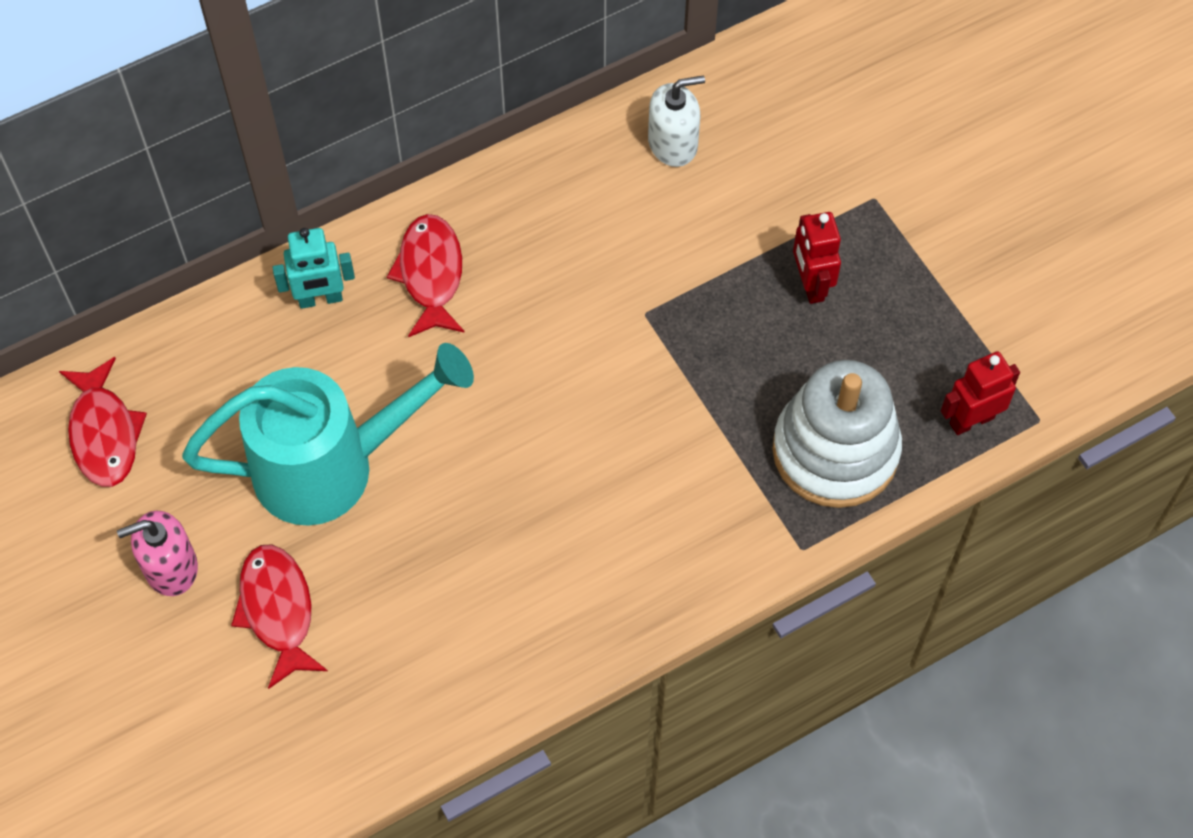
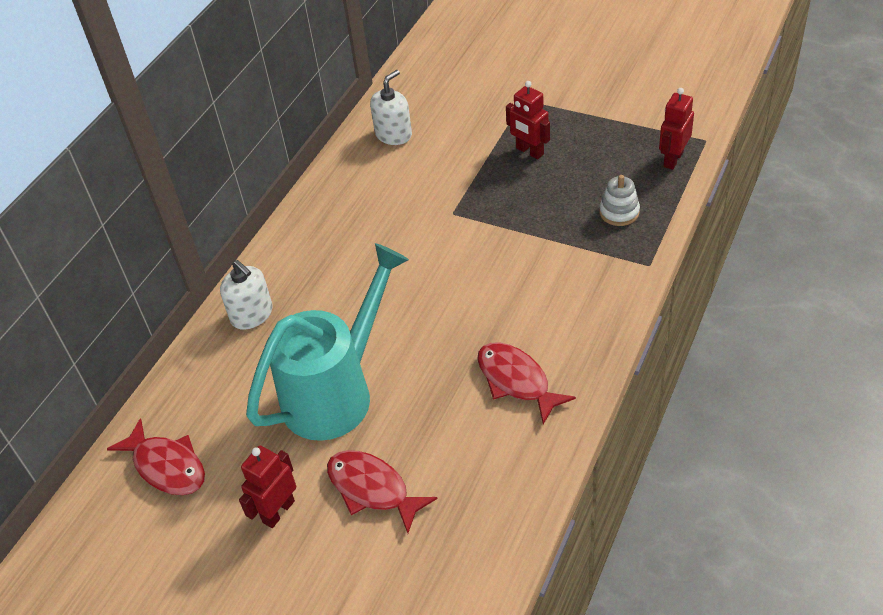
camera: 30 degrees left, 15 degrees down
(171, 567) = (278, 511): pink soap dispenser -> red robot
(320, 299) = (252, 314): turquoise robot -> white soap dispenser
(431, 274) = (310, 265): red fish -> red fish (516, 381)
(835, 451) = (619, 212): white stacking toy -> white stacking toy, size x0.46

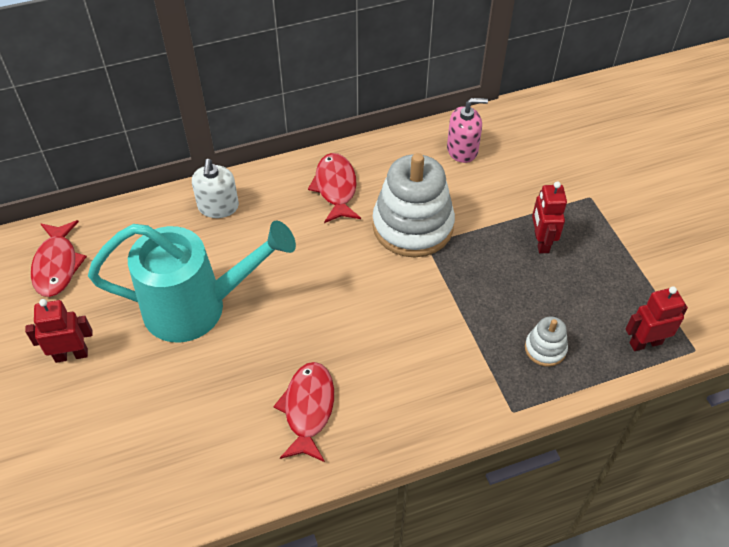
camera: 40 degrees right, 5 degrees up
(372, 489) = (134, 395): red fish -> red fish (336, 188)
(393, 134) = (462, 150): white soap dispenser -> pink soap dispenser
(426, 209) = (412, 226): none -> white stacking toy

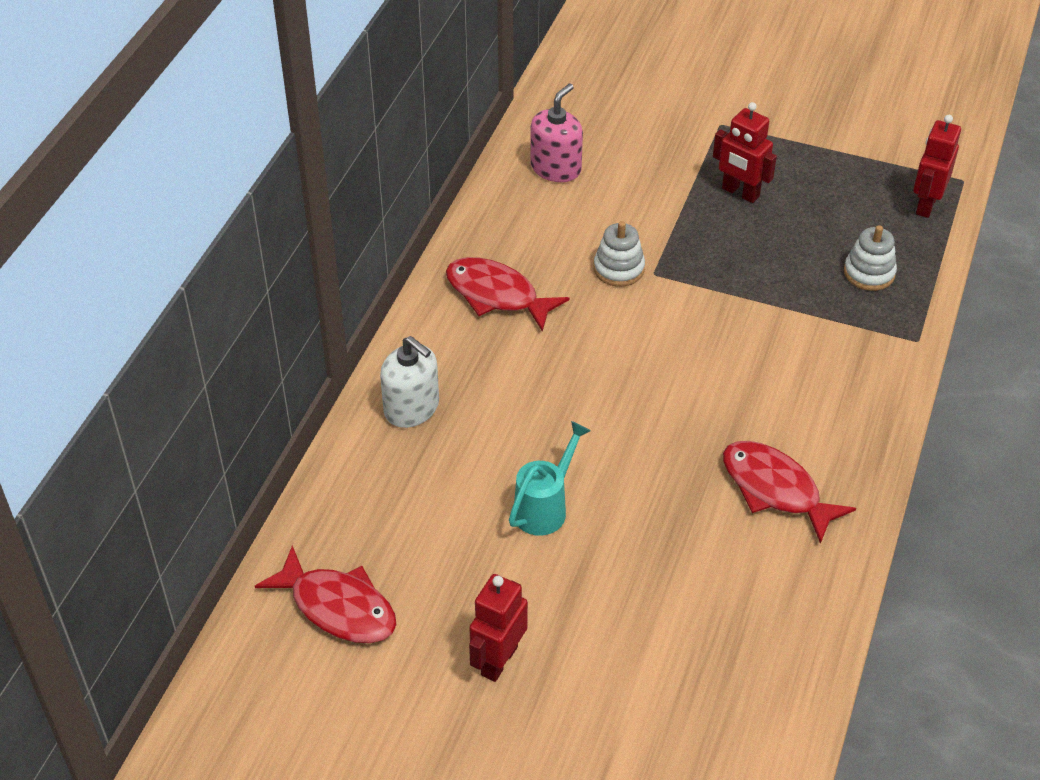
camera: 50 degrees left, 5 degrees down
(196, 307) = (544, 508): turquoise watering can -> turquoise watering can, size x0.45
(412, 226) = (619, 269): white stacking toy -> white stacking toy, size x0.46

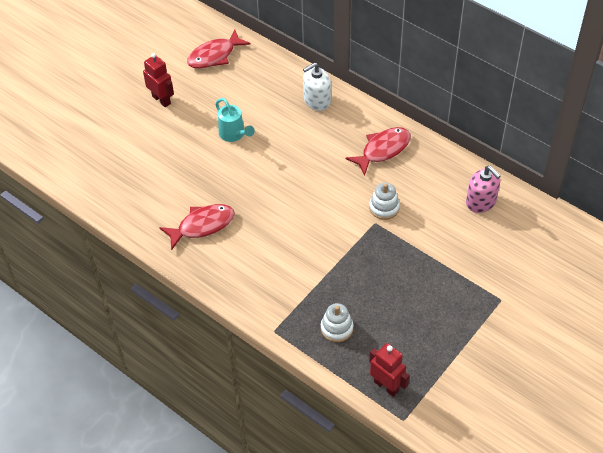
camera: 110 degrees right, 5 degrees up
(740, 193) = (430, 287): red robot -> none

